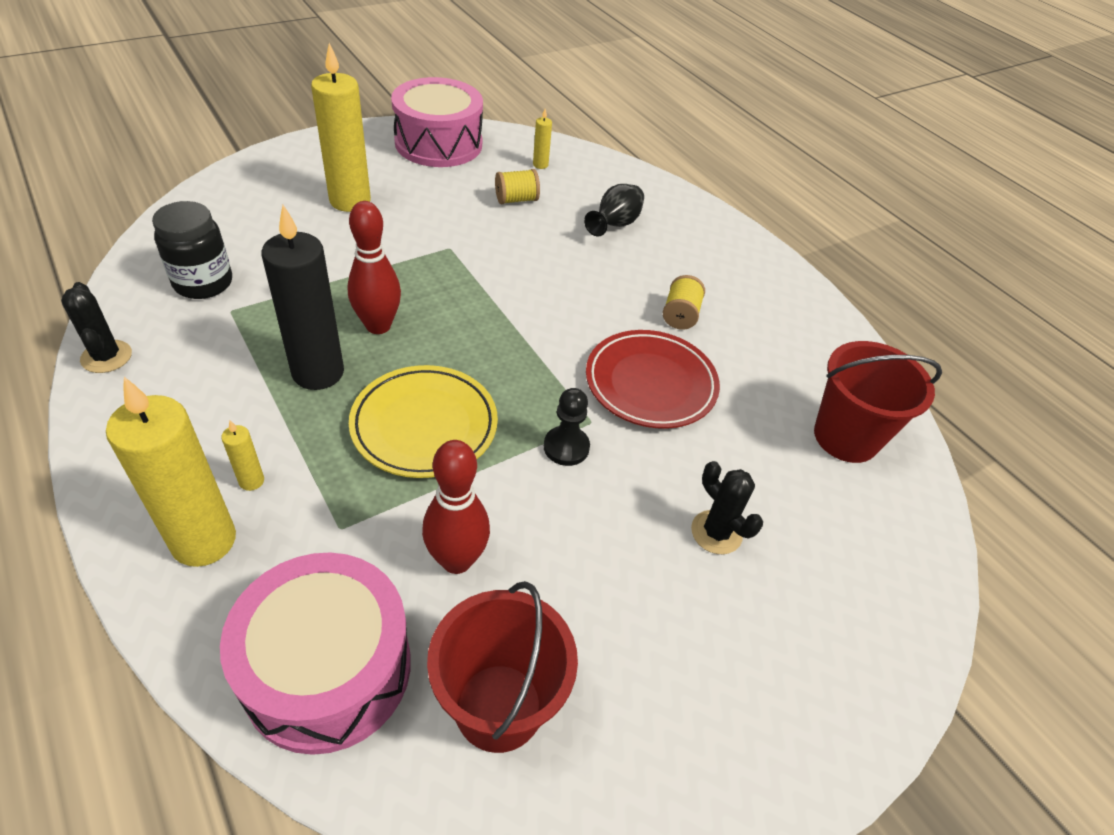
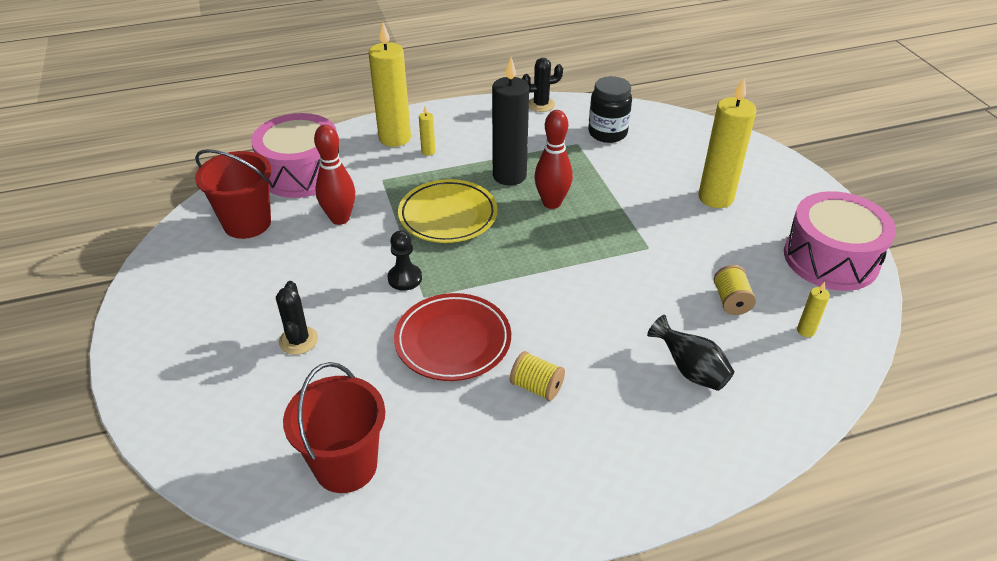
camera: 110 degrees right, 5 degrees down
(716, 532) = (298, 340): black cactus -> black cactus turned 75 degrees counterclockwise

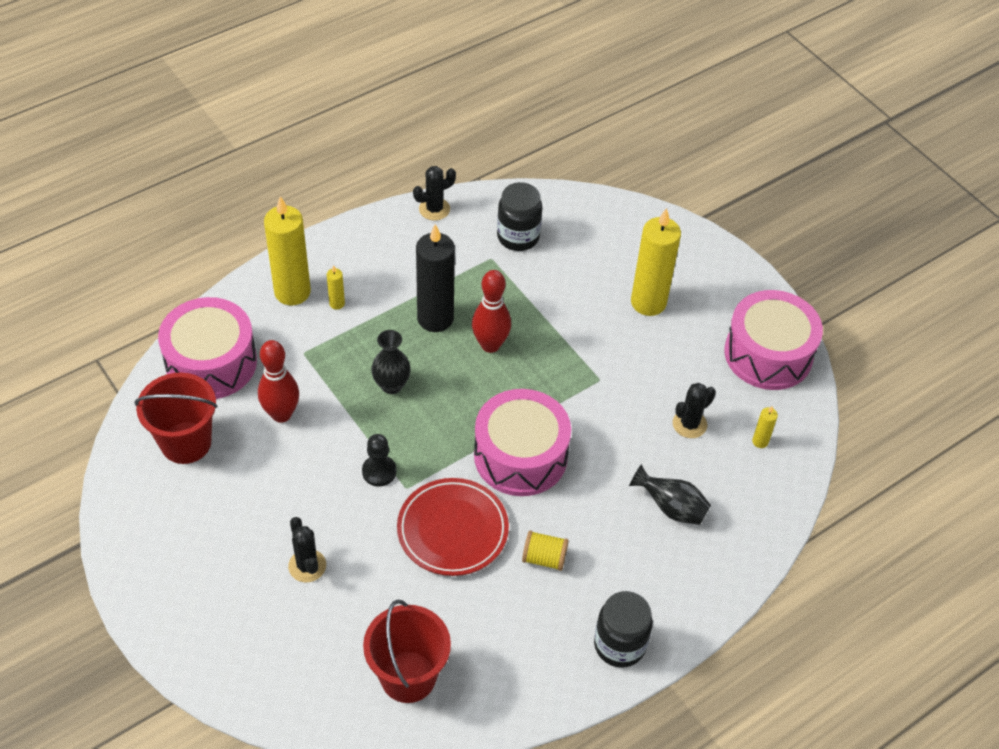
camera: 20 degrees left, 10 degrees up
(448, 216) = (391, 385): yellow plate -> black vase
(546, 293) = (520, 456): none -> pink drum
(590, 492) = (619, 645): none -> black jar
(731, 301) = (689, 424): yellow spool -> black cactus

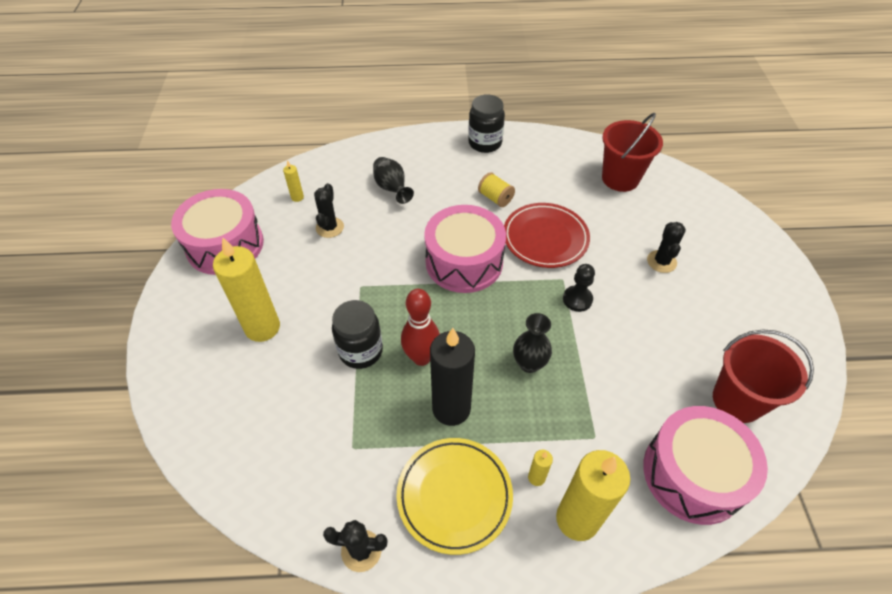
camera: 145 degrees left, 0 degrees up
(281, 414) = (639, 385): red bowling pin -> none
(392, 265) = (454, 496): none -> yellow plate
(518, 237) = (307, 459): black jar -> black jar (361, 351)
(689, 424) = (330, 227): black cactus -> black cactus turned 75 degrees counterclockwise

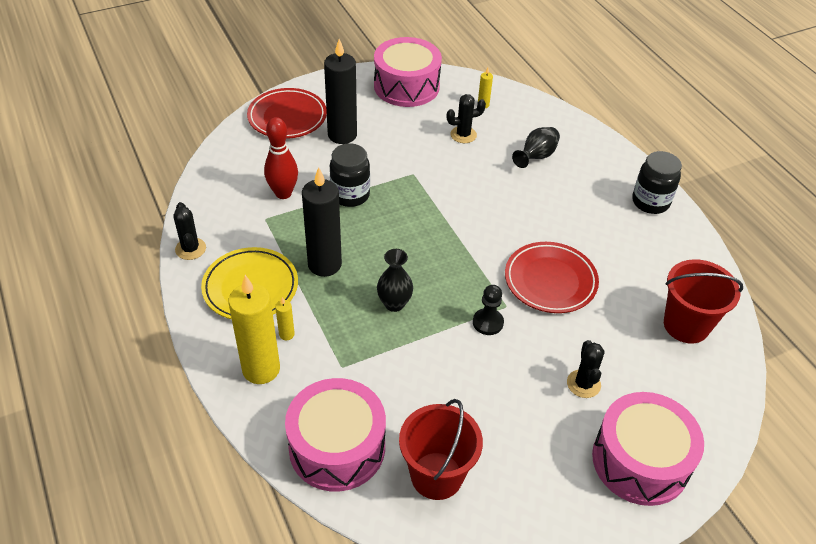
camera: 65 degrees right, 5 degrees down
(194, 372) = (287, 117): none -> red plate
(262, 327) = (342, 135): yellow candle -> black candle
(421, 357) = (363, 232): red bowling pin -> red bowling pin (283, 193)
(464, 262) = (481, 230): pink drum -> pink drum (640, 461)
(495, 198) = (578, 230): yellow spool -> none
(661, 261) = (583, 384): black cactus -> black cactus turned 75 degrees counterclockwise

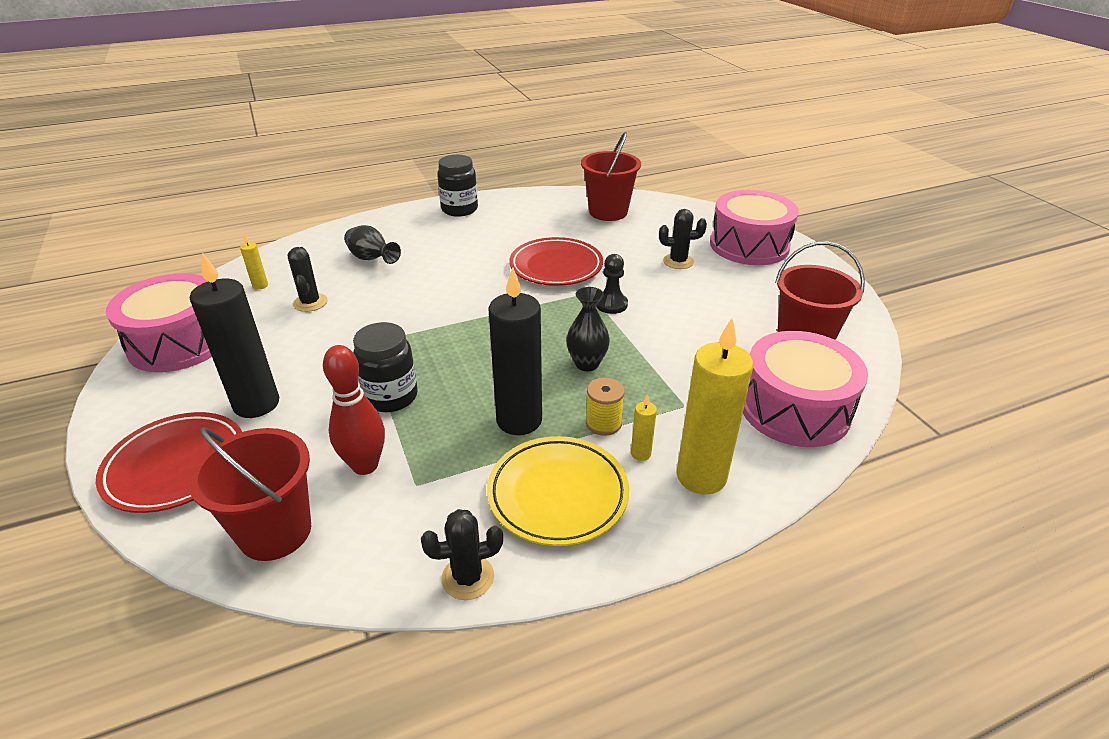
camera: 85 degrees left, 10 degrees down
(233, 167) = (275, 532): none -> red bucket
(320, 313) = (603, 423): none -> yellow spool

